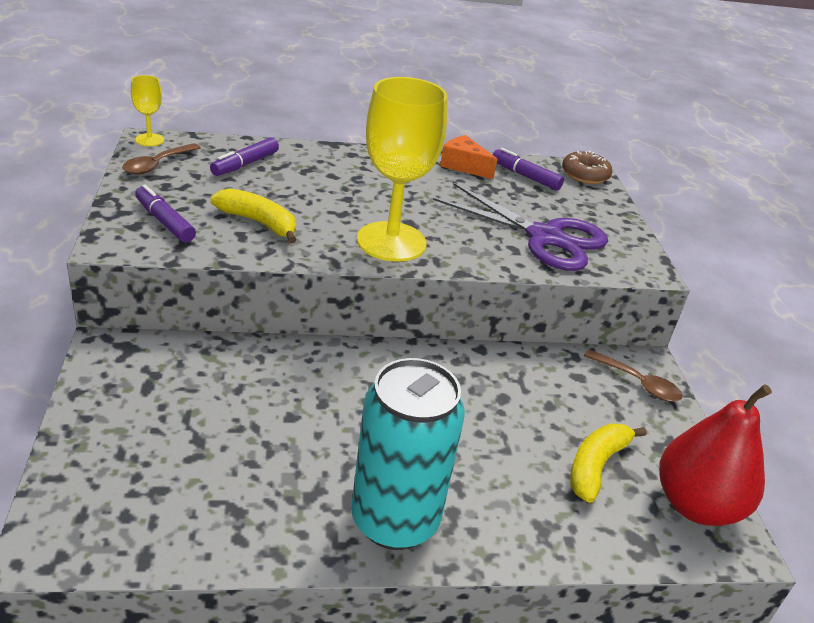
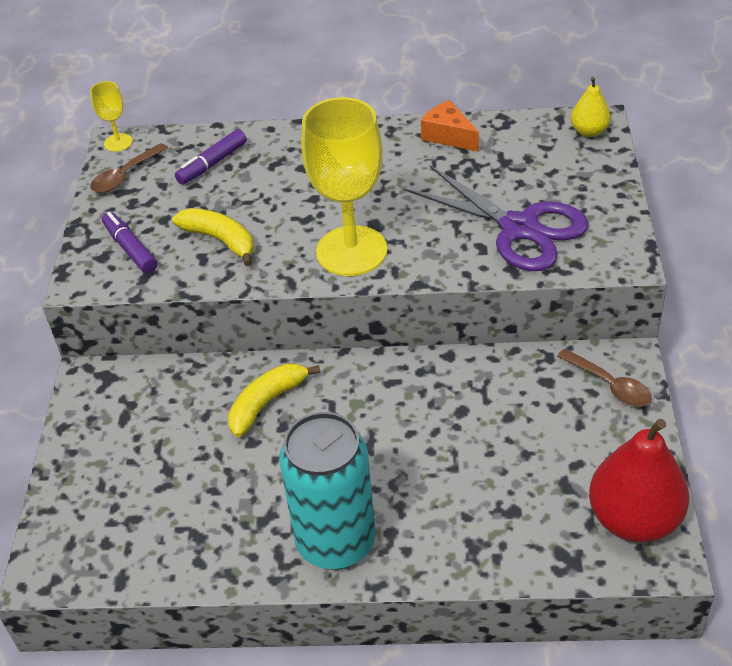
camera: 15 degrees right, 10 degrees up
(525, 176) = (517, 142): purple marker -> none
(585, 175) = (589, 131): brown donut -> yellow pear
(596, 466) = (541, 481): yellow banana -> yellow banana (266, 403)

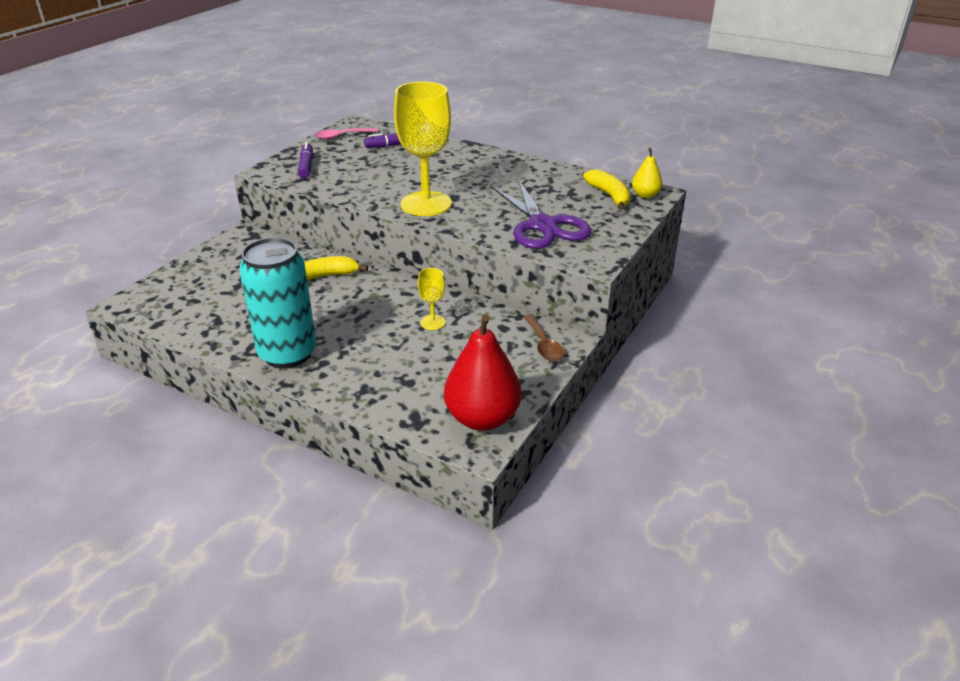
camera: 25 degrees right, 10 degrees down
(118, 142) = (355, 122): yellow goblet -> yellow goblet (432, 322)
(125, 176) = (341, 136): brown spoon -> pink spoon
(220, 240) = (358, 177): yellow banana -> yellow banana (609, 196)
(448, 136) = (549, 172): orange cheese -> none

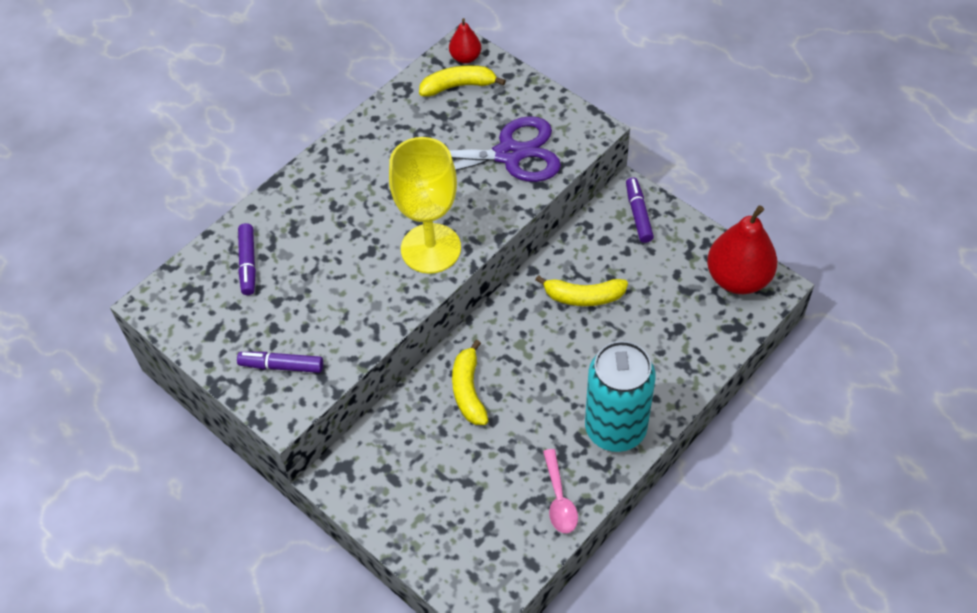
camera: 75 degrees left, 20 degrees up
(341, 136) = (195, 321): pink spoon -> pink spoon (559, 499)
(432, 322) = (583, 297): yellow goblet -> yellow banana
(544, 344) = (638, 214): brown spoon -> purple marker
(645, 195) = (465, 57): yellow pear -> red pear

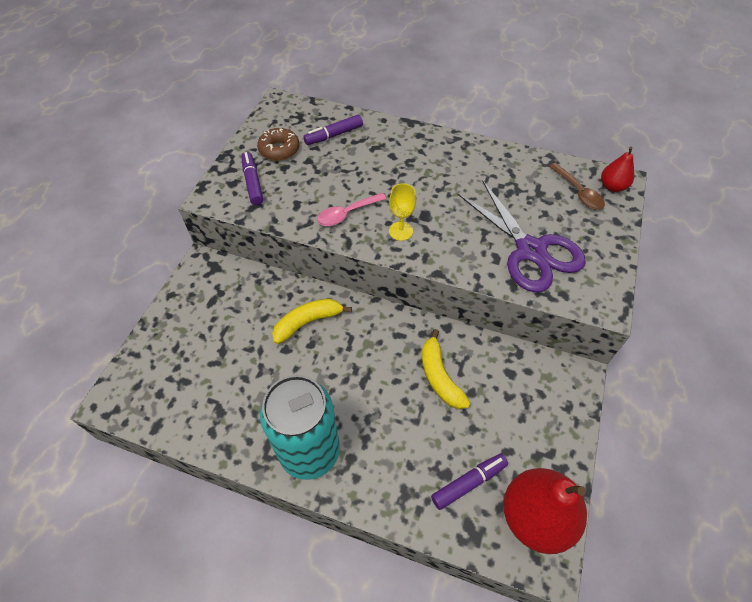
camera: 65 degrees right, 0 degrees up
(240, 325) = (279, 149): none -> brown donut
(431, 248) = (400, 231): yellow goblet -> yellow goblet, size x0.45
(458, 86) = (578, 192): yellow banana -> brown spoon
(559, 499) = (223, 427): pink spoon -> pink spoon (347, 214)
(638, 214) = (557, 393): purple marker -> purple marker (469, 483)

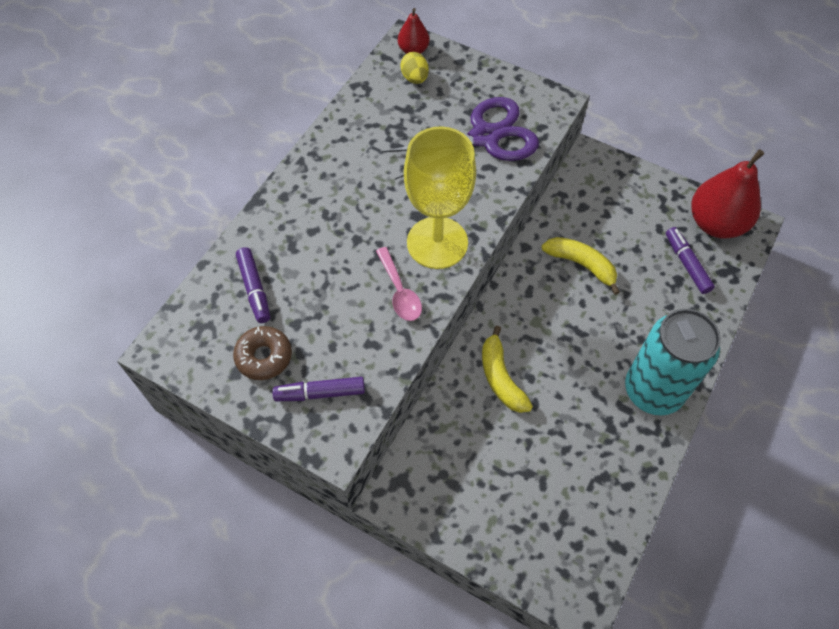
camera: 80 degrees left, 5 degrees up
(400, 231) = (437, 243): yellow goblet -> yellow goblet, size x2.23
(439, 377) = (581, 264): yellow banana -> yellow banana turned 135 degrees counterclockwise
(578, 192) = (415, 78): brown spoon -> yellow egg

